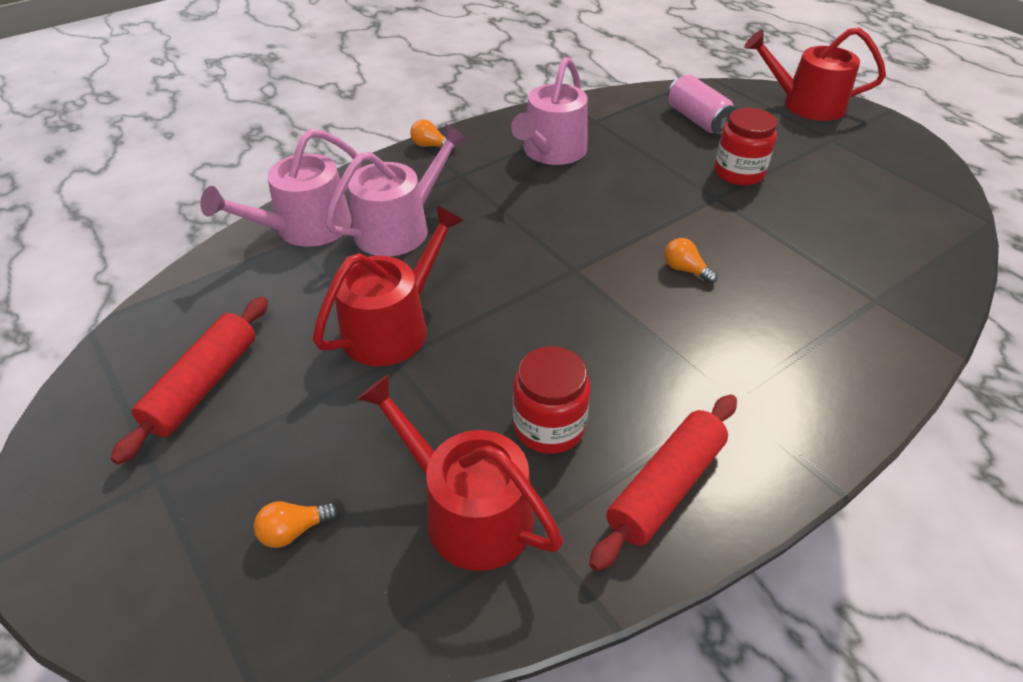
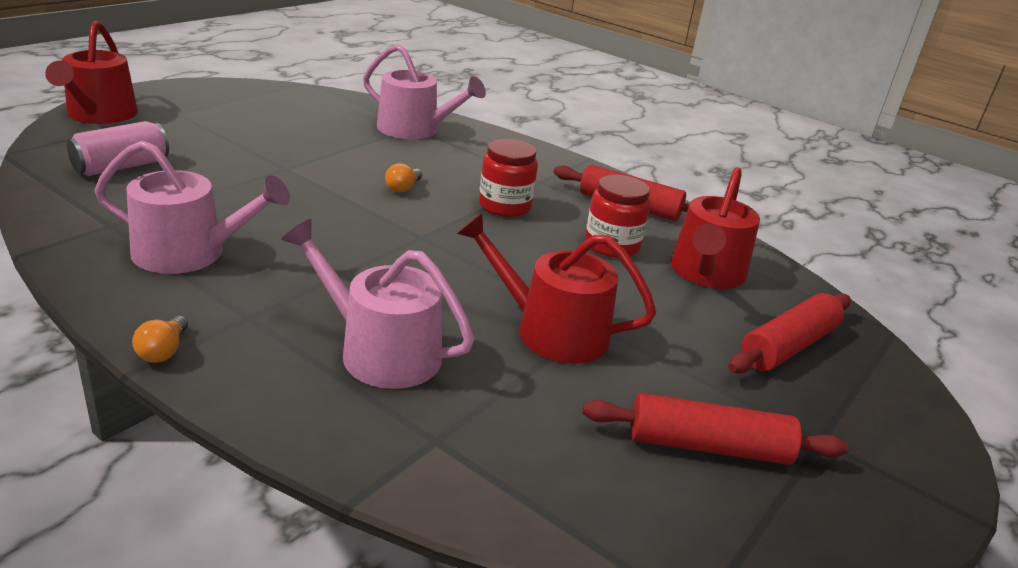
camera: 110 degrees left, 15 degrees down
(294, 530) = (788, 346): orange light bulb -> red rolling pin
(305, 228) = (403, 437): pink watering can -> pink watering can (414, 130)
(738, 173) = (239, 156): red jar -> red jar (505, 206)

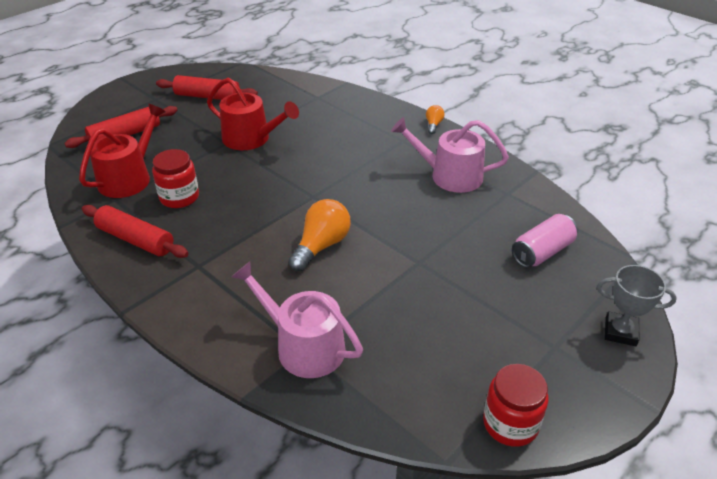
camera: 170 degrees left, 10 degrees up
(99, 115) = (620, 332): red watering can -> grey trophy
(380, 351) = (338, 127): pink watering can -> none
(403, 188) = (321, 246): orange light bulb -> orange light bulb, size x1.95
(505, 206) = (243, 231): red jar -> red jar (510, 423)

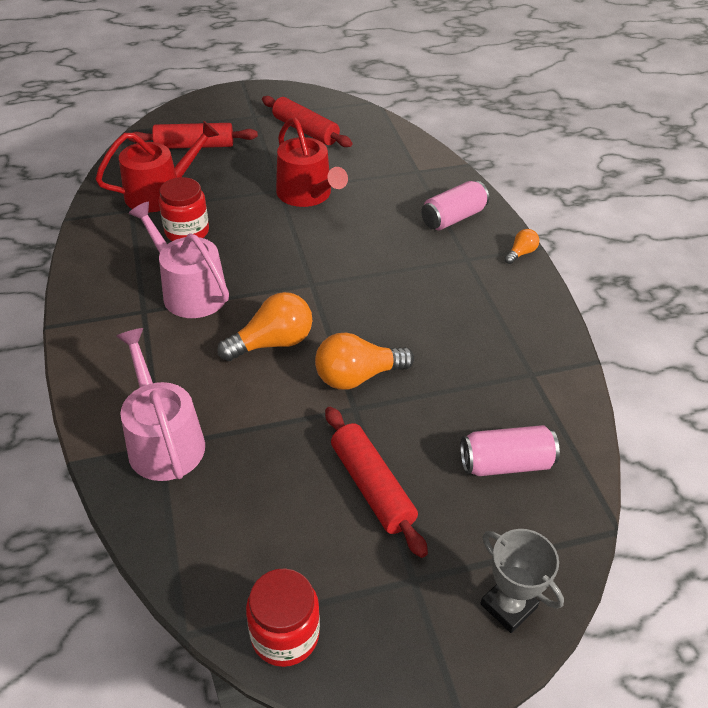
camera: 30 degrees right, 5 degrees up
(135, 240) = (113, 260): red rolling pin -> red rolling pin (371, 487)
(370, 119) = (453, 218): none -> pink can
(401, 242) = (357, 376): none -> orange light bulb
(450, 176) = (482, 323): pink watering can -> pink watering can (189, 291)

